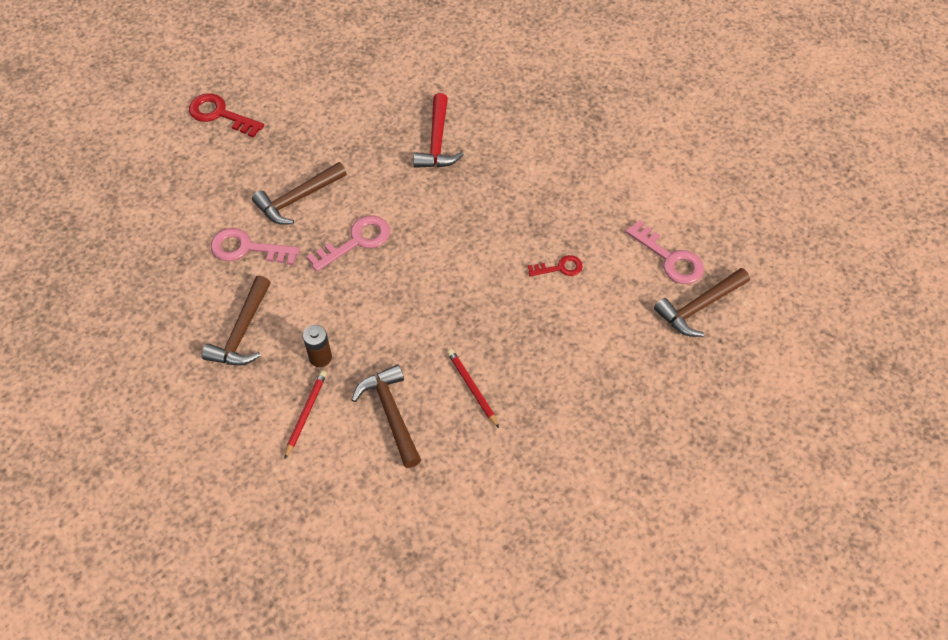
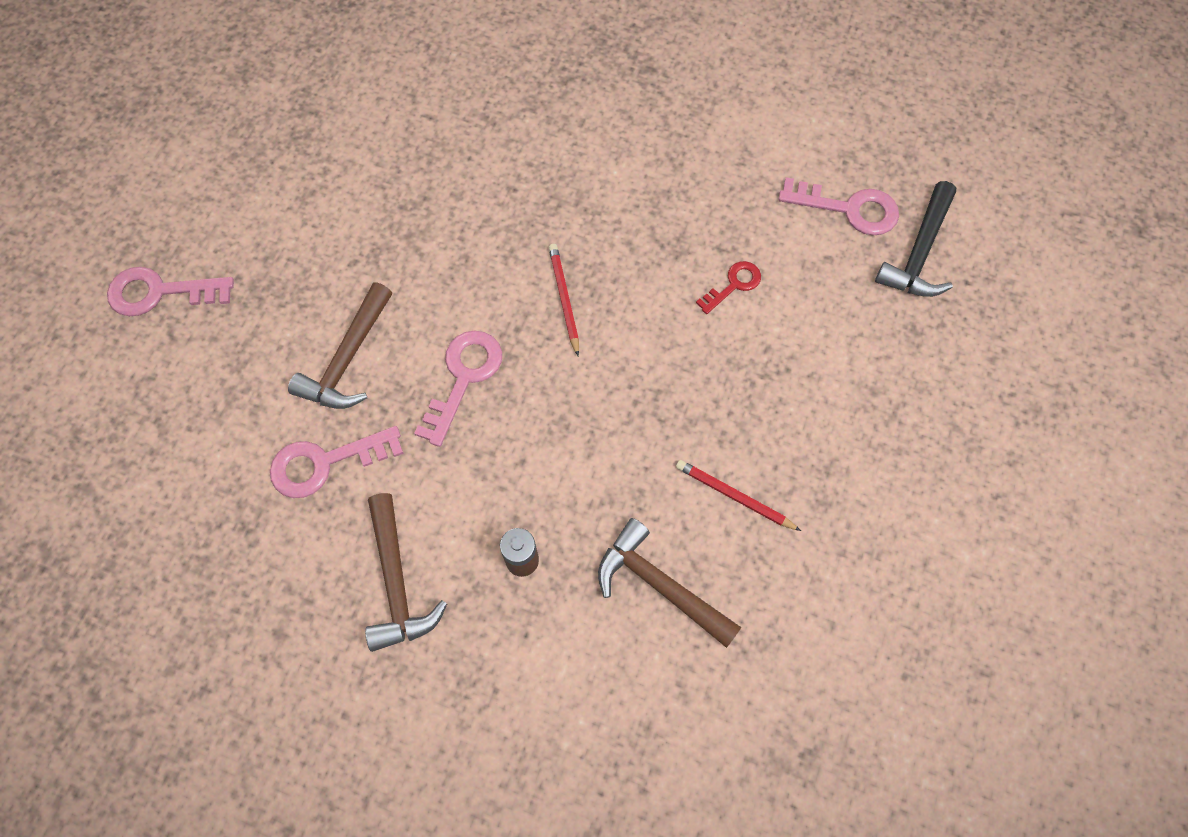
camera: 30 degrees left, 10 degrees up
(220, 114) = (160, 292): red key -> pink key
(306, 414) = (554, 647): red pencil -> red pencil (564, 299)
(437, 142) = (477, 193): red hammer -> none
(699, 307) = (919, 253): brown hammer -> black hammer

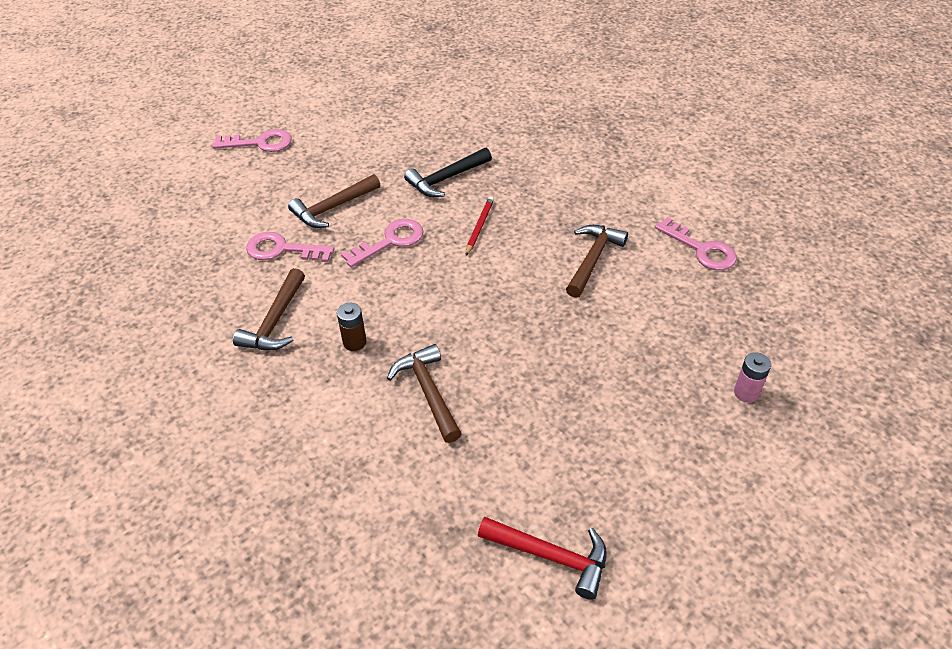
camera: 30 degrees right, 20 degrees down
(160, 292) = (260, 143): pink key -> pink key turned 150 degrees clockwise
(733, 285) = (593, 259): red key -> brown hammer
(734, 496) = (512, 367): red pencil -> none
(919, 253) = (736, 290): black hammer -> black hammer (446, 179)
(927, 727) = (551, 556): none -> red hammer
(1005, 397) = (746, 392): none -> pink battery

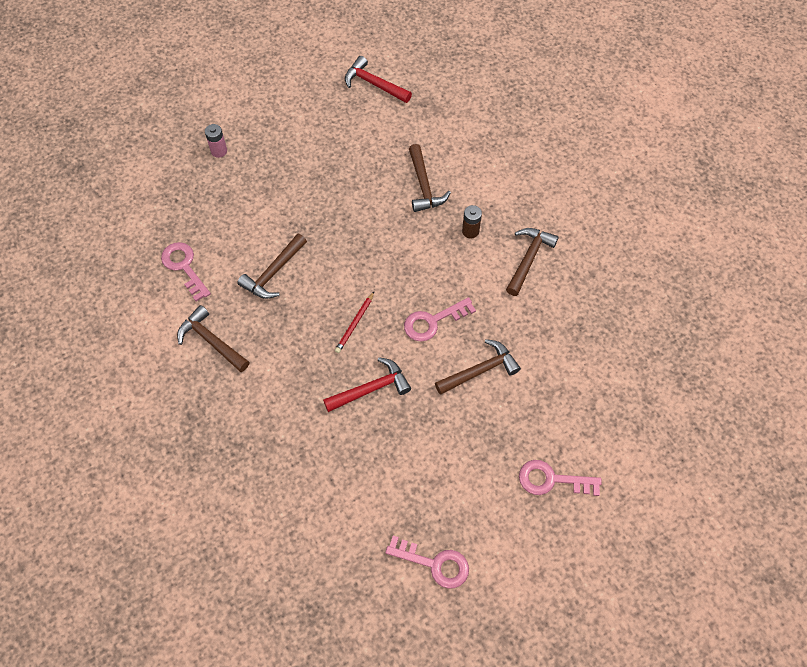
camera: 170 degrees left, 15 degrees up
(282, 249) = (525, 329): pink key -> pink key (434, 563)
(446, 179) = (371, 389): black hammer -> red hammer
(629, 191) = (211, 341): none -> brown hammer

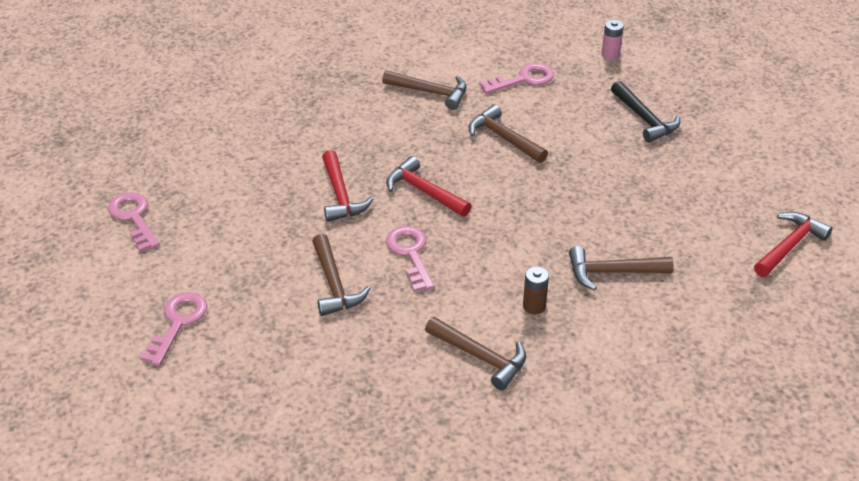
camera: 100 degrees right, 20 degrees down
(211, 341) = (430, 92): brown hammer -> brown hammer turned 60 degrees clockwise
(219, 151) = (677, 109): pink battery -> pink battery (610, 55)
(234, 173) = (644, 119): none -> black hammer
(355, 324) = (424, 191): red pencil -> red hammer
(434, 563) = (133, 218): pink key -> pink key turned 120 degrees clockwise

